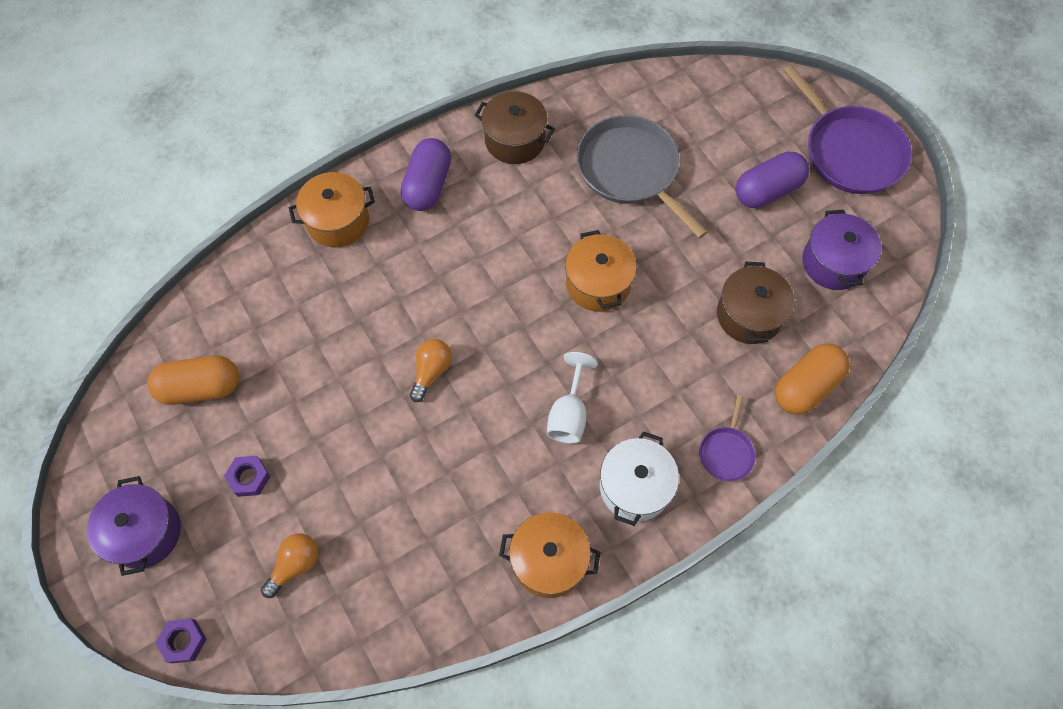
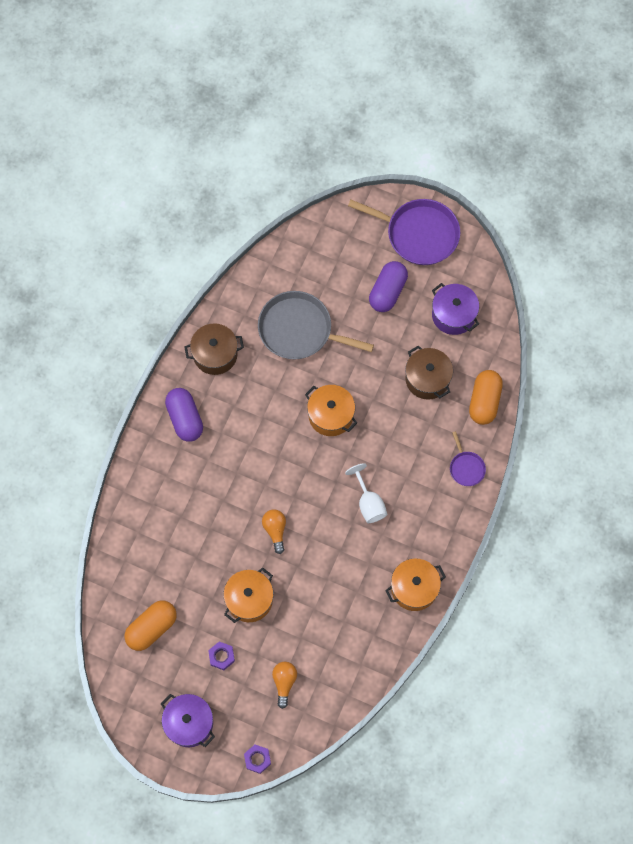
camera: 35 degrees left, 5 degrees up
(338, 221) = (149, 477): orange pot -> orange pot (249, 599)
(635, 487) = (431, 519): white pot -> none

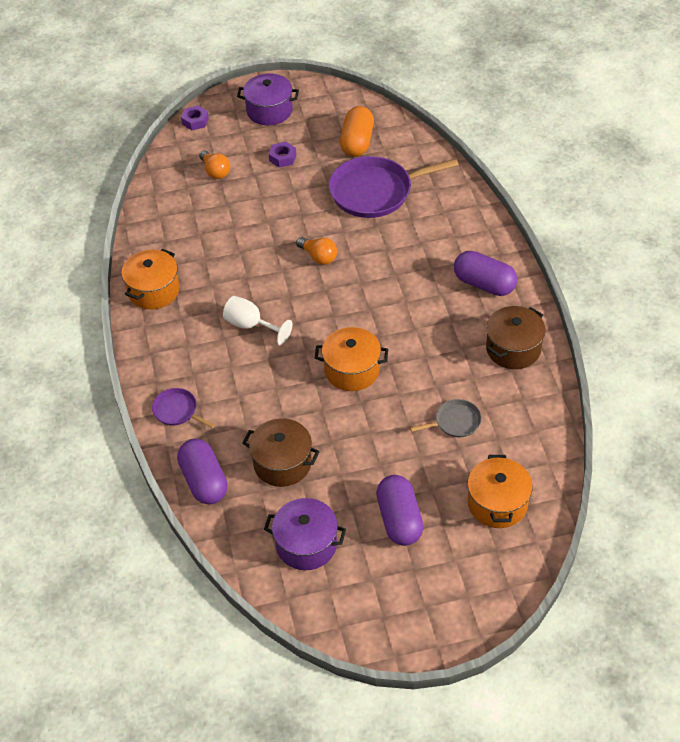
camera: 145 degrees right, 20 degrees down
(249, 599) = (295, 202): orange pot -> orange pot (497, 503)
(299, 330) = (455, 422): grey pan -> grey pan, size x0.48
(418, 234) = (420, 606): purple pan -> purple pan (375, 191)
(484, 401) = (204, 481): orange capsule -> purple capsule

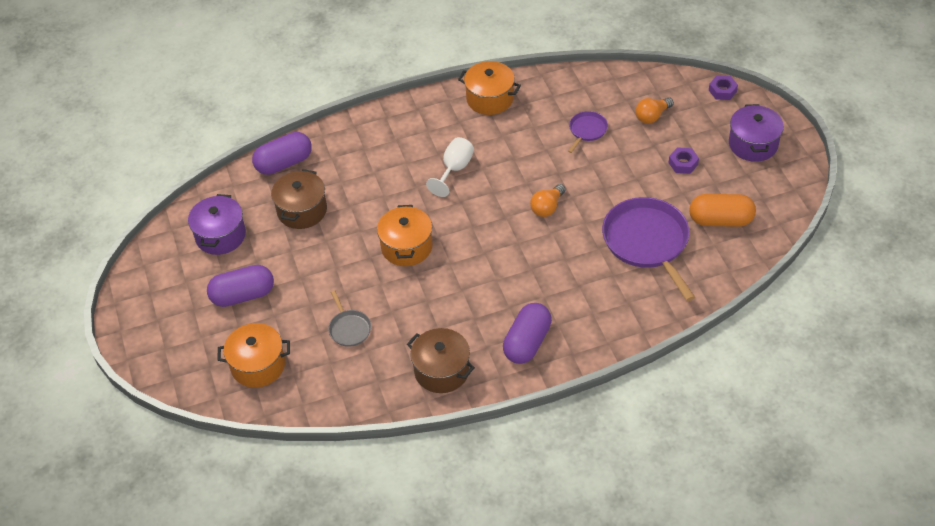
camera: 85 degrees right, 0 degrees up
(177, 411) = (356, 135): purple pan -> purple pan (587, 130)

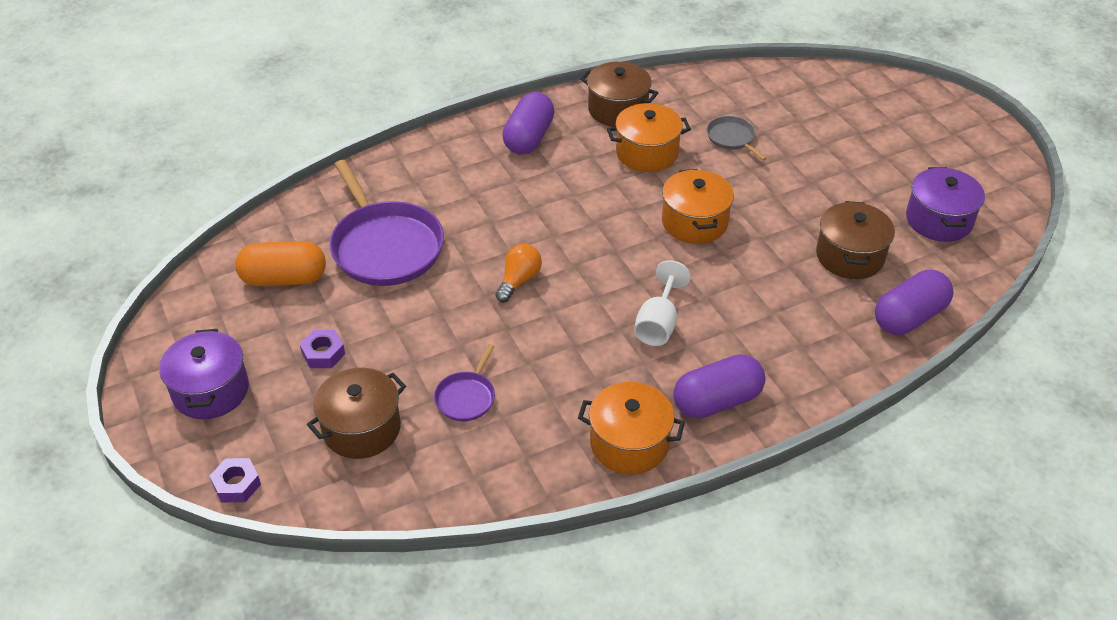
camera: 170 degrees right, 5 degrees down
(243, 295) = (871, 161): purple capsule -> purple capsule (717, 401)
(258, 365) = (816, 102): orange pot -> orange pot (647, 153)
(652, 116) = (361, 428): orange light bulb -> brown pot

